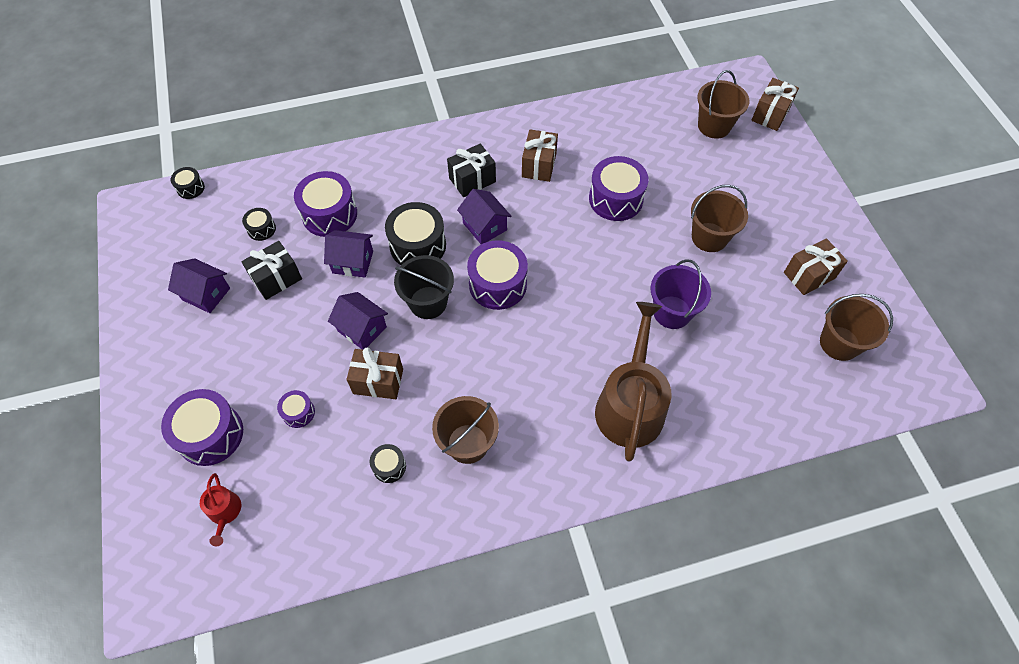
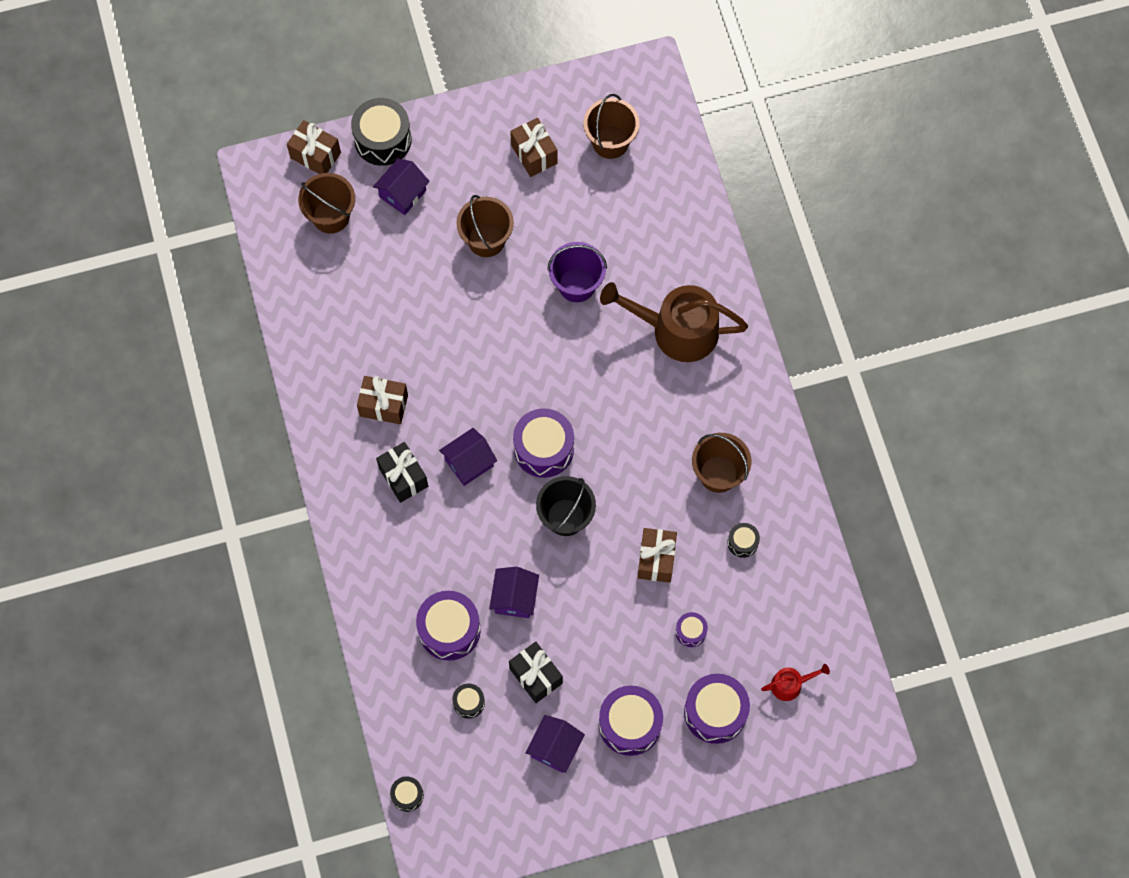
camera: 90 degrees left, 10 degrees up
(362, 329) = (597, 580): purple house -> purple house (403, 194)
(418, 245) = (493, 531): black drum -> black drum (383, 139)
(615, 199) = (434, 327): purple drum -> purple drum (630, 724)

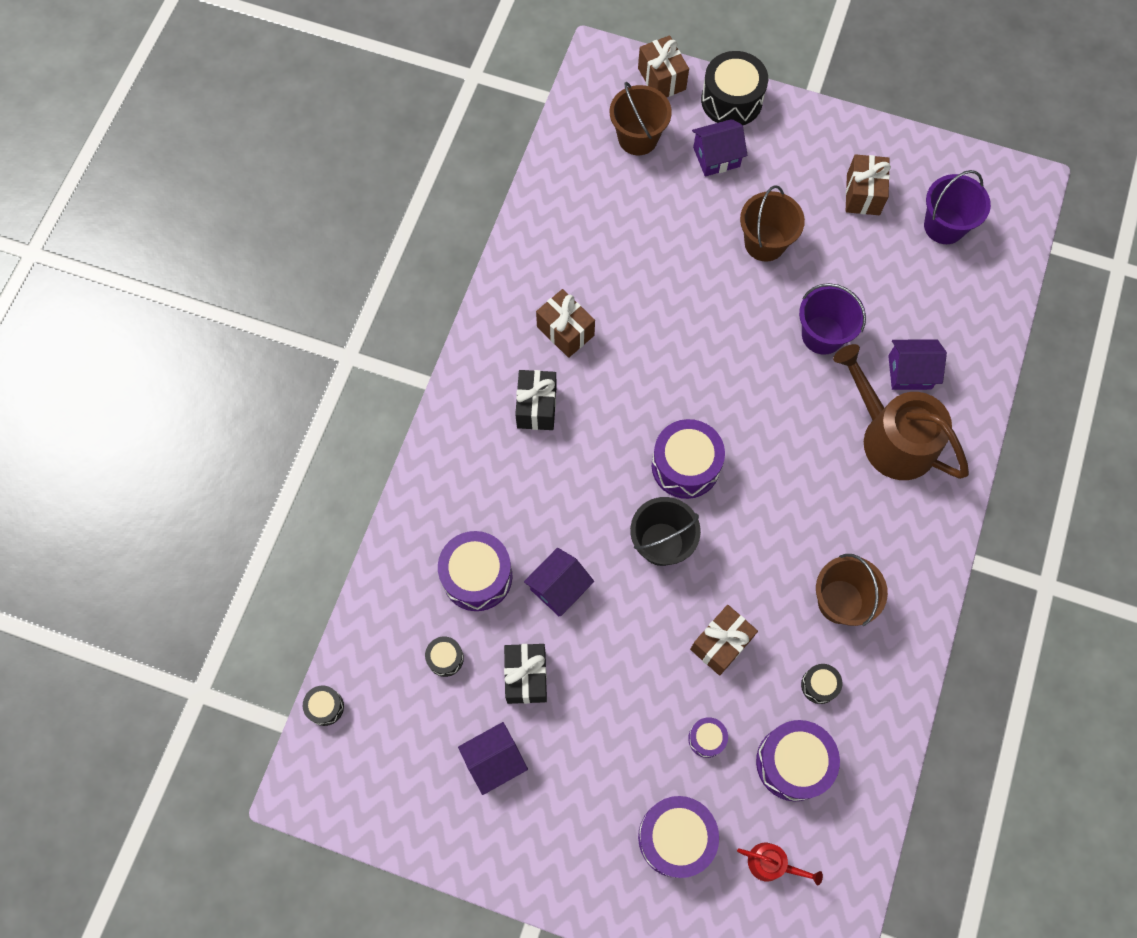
camera: 35 degrees right, 0 degrees up
(469, 463) = (606, 433): purple house -> purple house (910, 372)
(610, 142) = (944, 226): brown bucket -> purple bucket
(630, 724) = (583, 789): purple drum -> purple drum (793, 763)

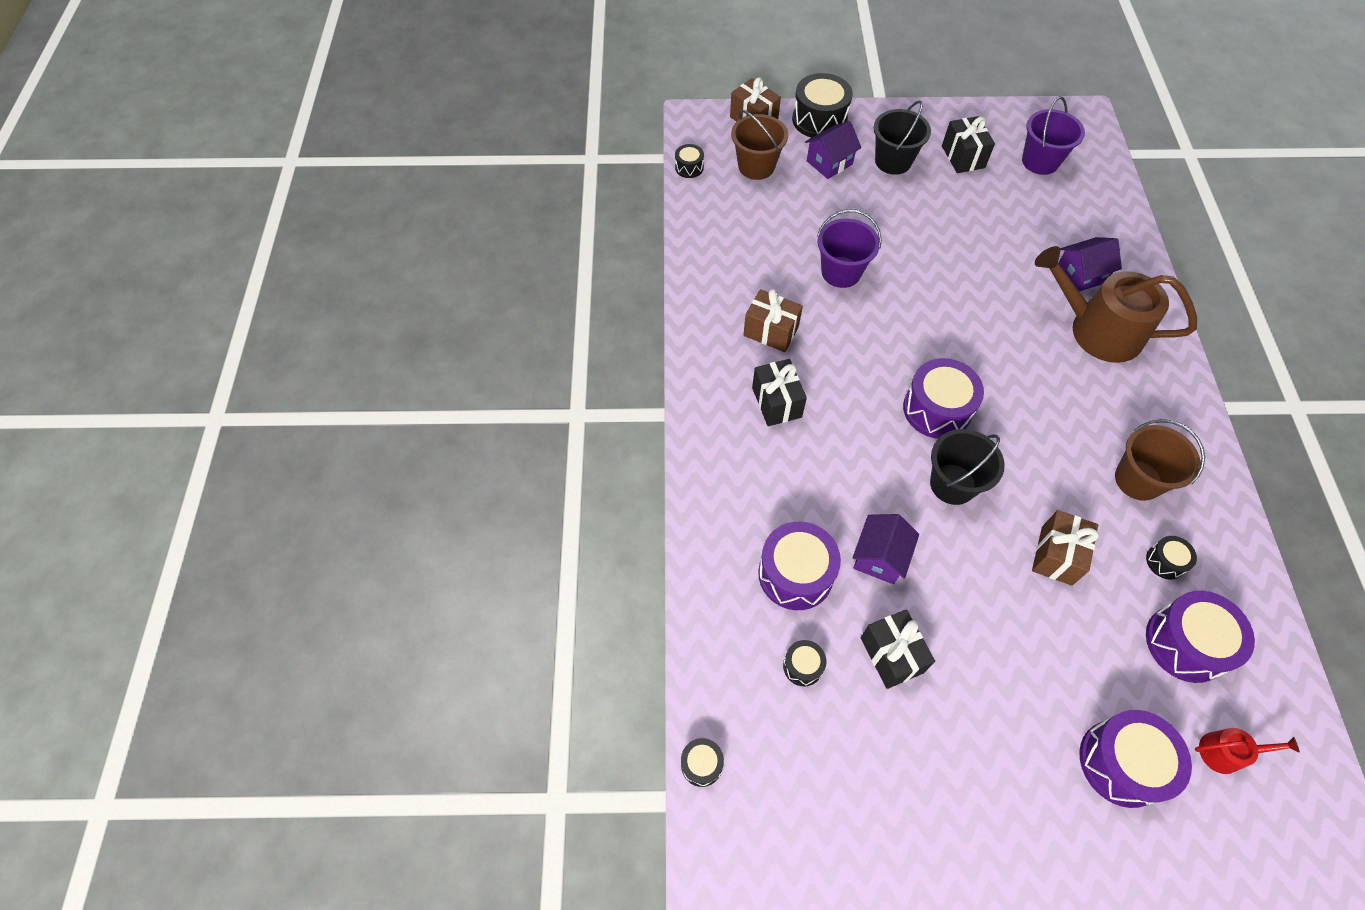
camera: 20 degrees left, 10 degrees down
(494, 760) = (903, 753): purple house -> none
(568, 118) = (689, 167): none -> black drum
(706, 738) = (1094, 651): purple drum -> none
(765, 243) = (904, 213): brown bucket -> none
(785, 176) = (893, 161): none -> black bucket
(822, 335) = (992, 268): purple bucket -> purple bucket (841, 272)
(863, 194) = (963, 157): brown gift -> black gift

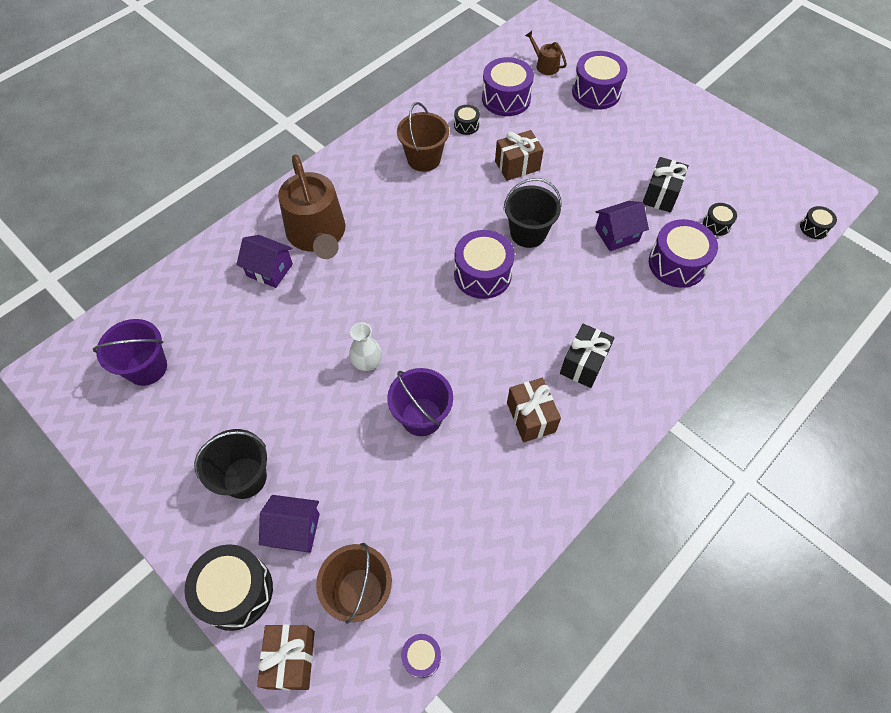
camera: 135 degrees left, 0 degrees up
(689, 167) = (421, 657): black drum -> purple drum
(922, 274) = (367, 362): none -> white vase
(963, 157) = (189, 427): black gift -> none
(1225, 752) = (545, 65): red watering can -> brown watering can

